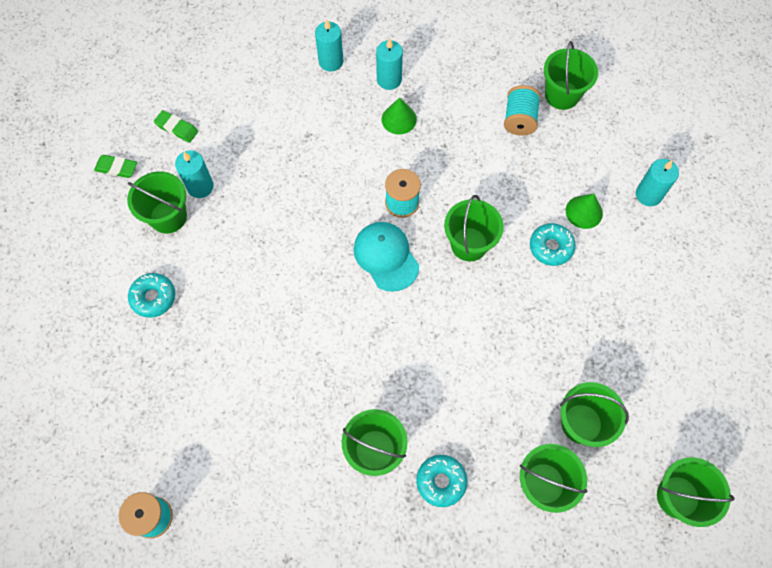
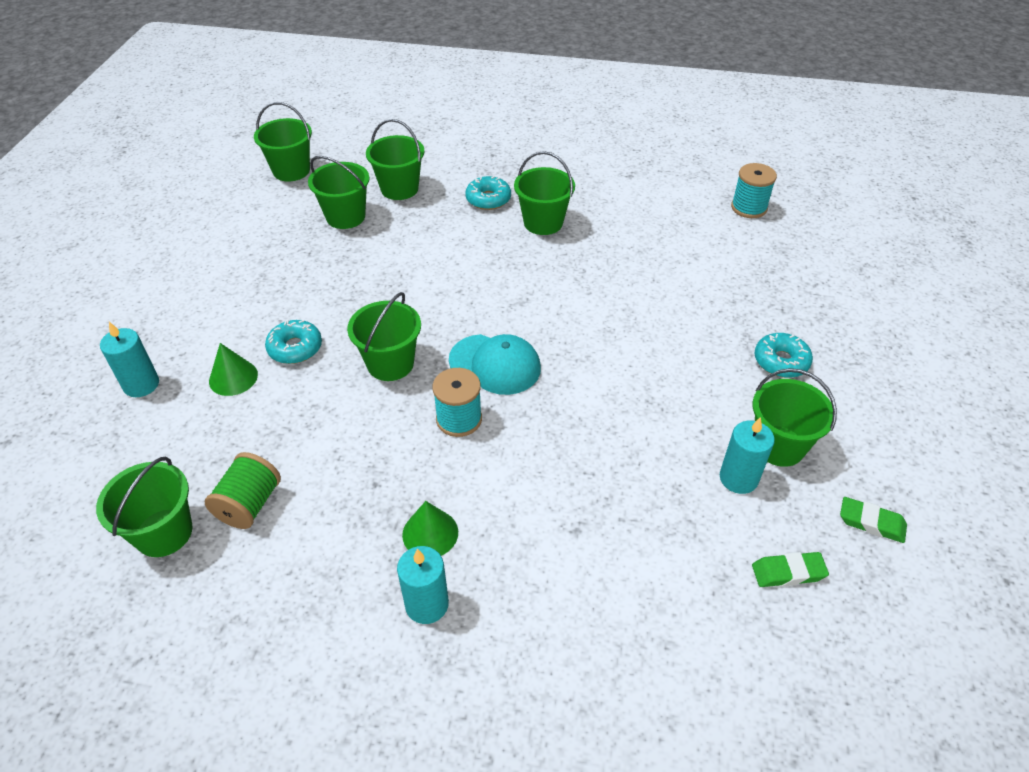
camera: 170 degrees left, 20 degrees down
(177, 128) = (788, 572): green eraser -> green eraser turned 45 degrees counterclockwise
(331, 61) = (520, 658): turquoise candle -> none
(386, 257) = (495, 364): turquoise cap -> turquoise cap turned 45 degrees counterclockwise
(519, 120) = (249, 504): turquoise spool -> green spool

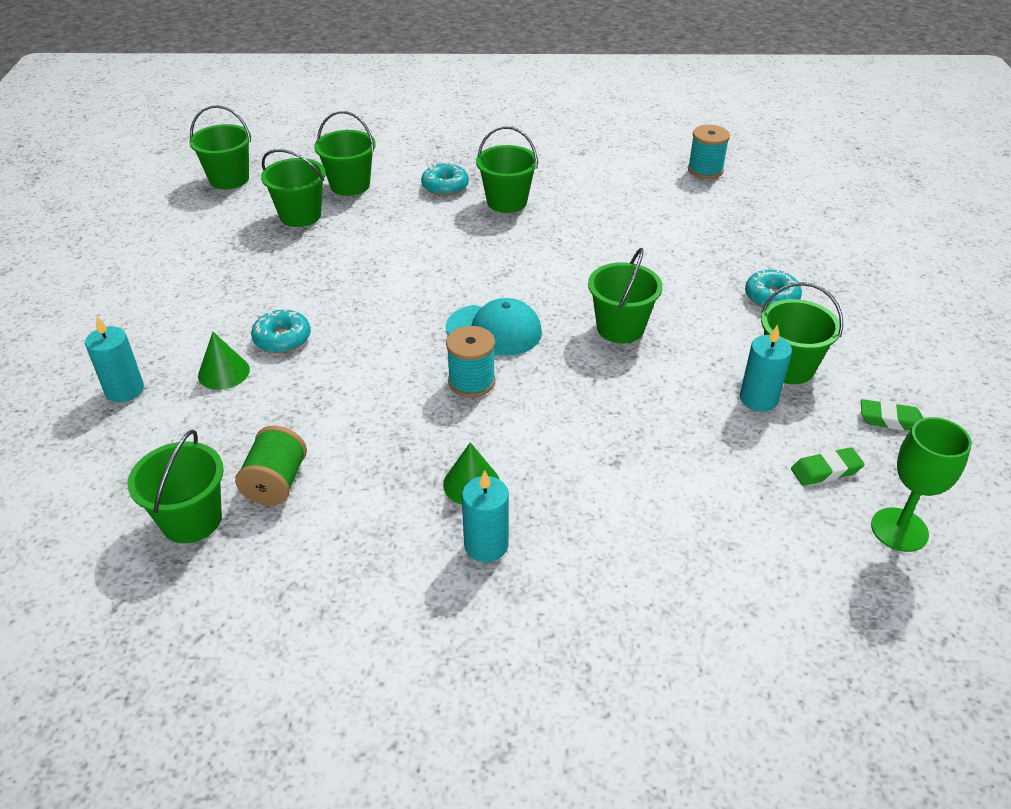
camera: 10 degrees left, 5 degrees down
(390, 364) = (387, 341): green bucket -> green bucket (620, 328)
(849, 655) = (899, 530): none -> green goblet

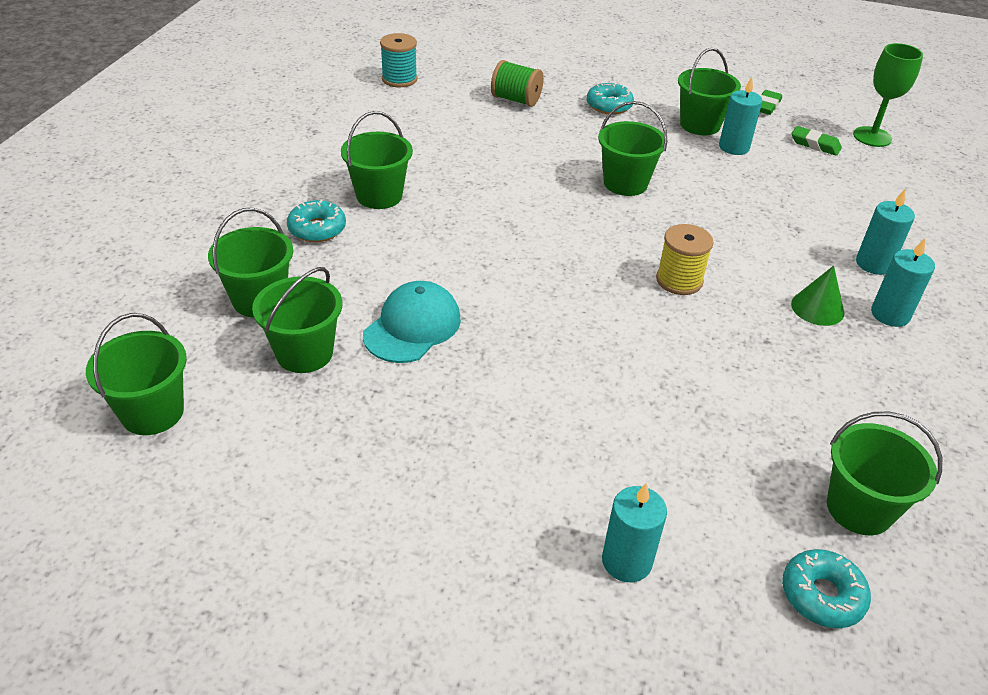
camera: 75 degrees left, 0 degrees up
(224, 372) = (616, 460): green cone -> none
(276, 483) = (807, 435): green spool -> green spool (516, 100)
(282, 338) = (567, 402): turquoise donut -> turquoise donut (822, 595)
(471, 382) = (679, 280): turquoise spool -> yellow spool
(494, 330) = (604, 251): turquoise cap -> turquoise cap (412, 327)
(579, 531) = (873, 264): none -> turquoise candle
(826, 470) = (815, 145): green eraser -> green eraser turned 60 degrees counterclockwise

